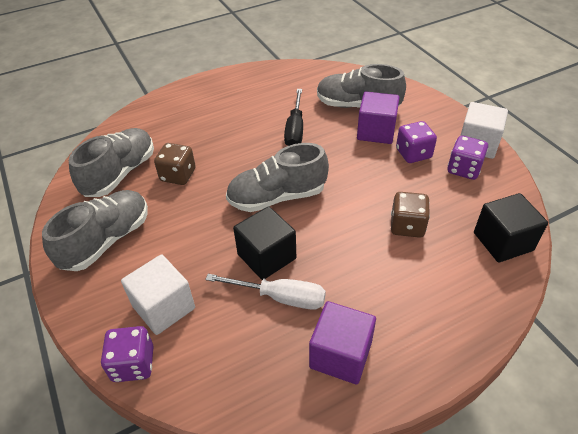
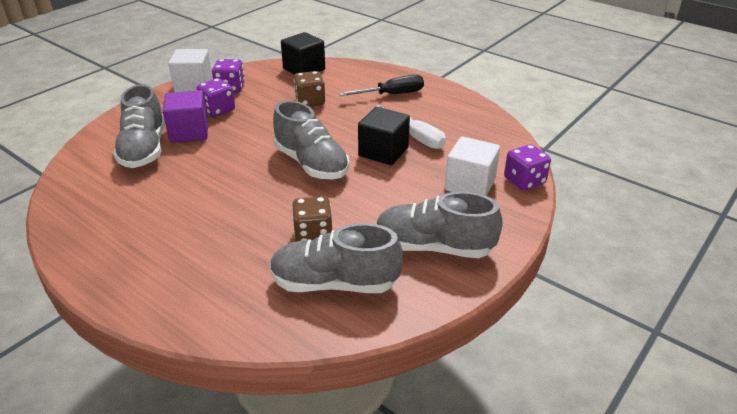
camera: 115 degrees left, 10 degrees down
(280, 297) = (416, 137): white screwdriver -> white screwdriver turned 150 degrees clockwise
(295, 129) = (200, 178): black screwdriver -> black screwdriver (392, 94)
(340, 355) = (439, 107): purple cube -> none

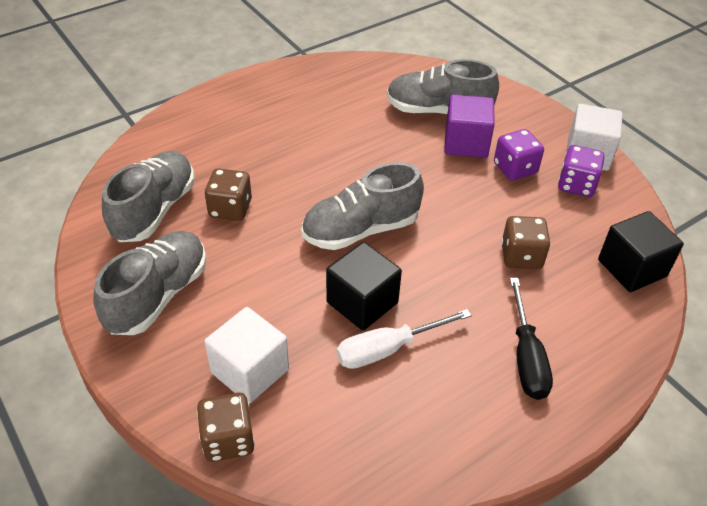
camera: 105 degrees right, 10 degrees up
(524, 181) = (228, 439): purple dice -> brown dice

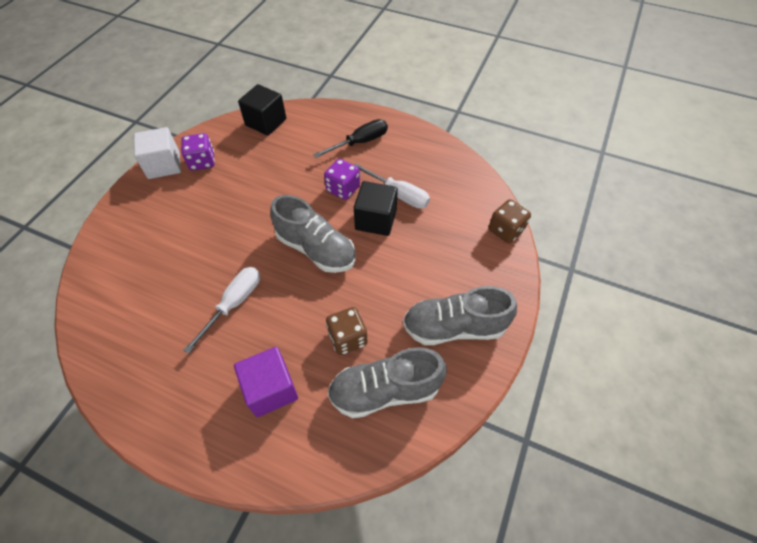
camera: 120 degrees left, 10 degrees up
(250, 371) = (462, 245): white cube -> none
(341, 149) = (234, 304): none -> white screwdriver
(438, 111) = (148, 264): grey shoe -> none
(466, 143) = (184, 231): purple cube -> purple cube (271, 389)
(515, 168) = (201, 195): purple dice -> purple dice (343, 189)
(521, 256) = (287, 166): brown dice -> none

